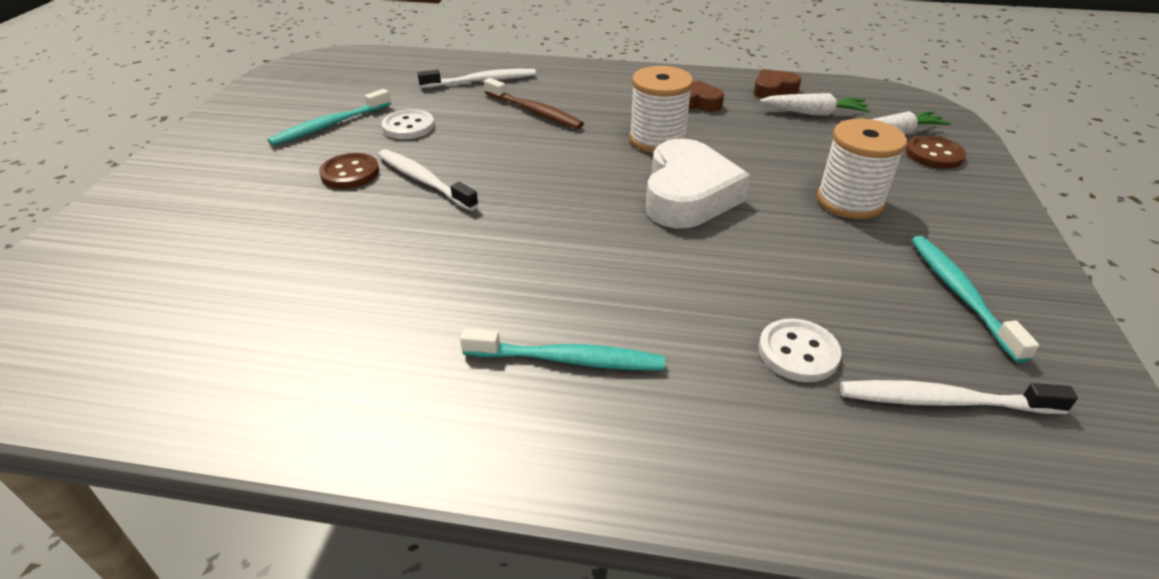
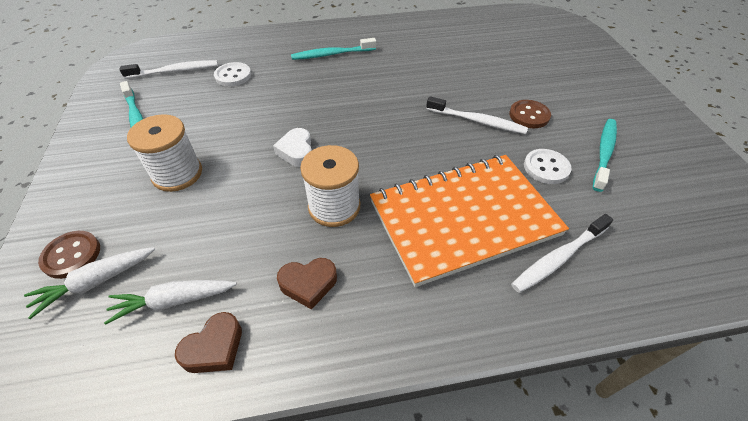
camera: 160 degrees right, 10 degrees up
(534, 111) = (463, 218): brown toothbrush -> orange notebook
(688, 195) = (296, 151): white heart -> white heart, size x0.53

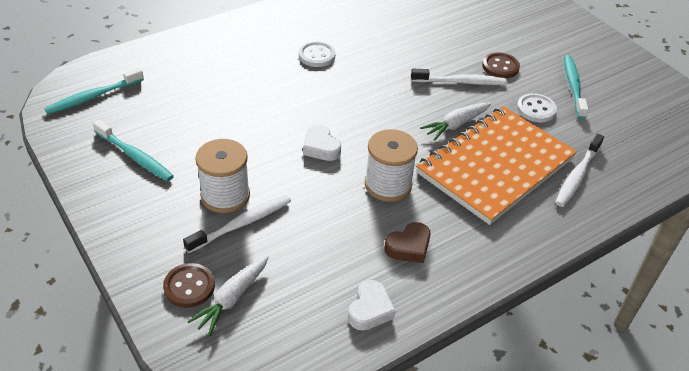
camera: 25 degrees left, 5 degrees down
(174, 301) = (311, 291): white carrot -> white carrot (456, 125)
(175, 71) = (129, 98): white toothbrush -> white toothbrush (242, 224)
(214, 348) = (370, 310): brown heart -> white heart
(233, 76) = (198, 89): white button -> white button (317, 55)
(331, 54) = (284, 44): turquoise toothbrush -> turquoise toothbrush (93, 97)

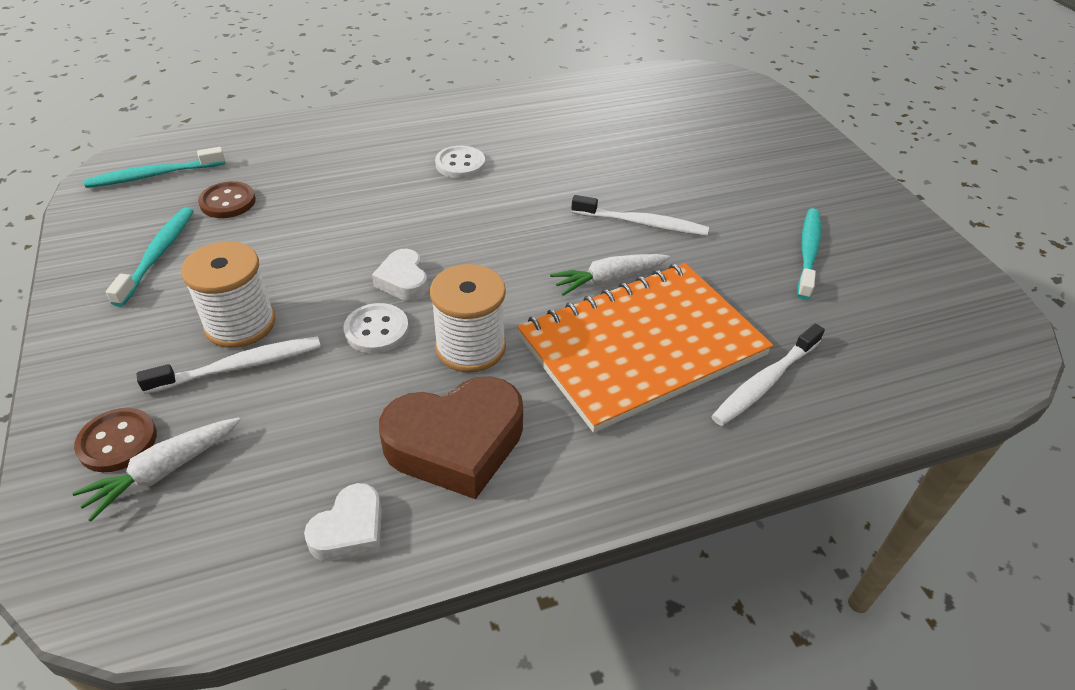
camera: 15 degrees right, 0 degrees up
(135, 156) = (158, 255): turquoise toothbrush -> turquoise toothbrush turned 135 degrees counterclockwise
(409, 247) = (456, 443): brown heart -> brown heart, size x1.88
(500, 67) = (708, 211): brown button -> brown button (228, 202)
(536, 109) = (738, 276): white button -> white button (376, 330)

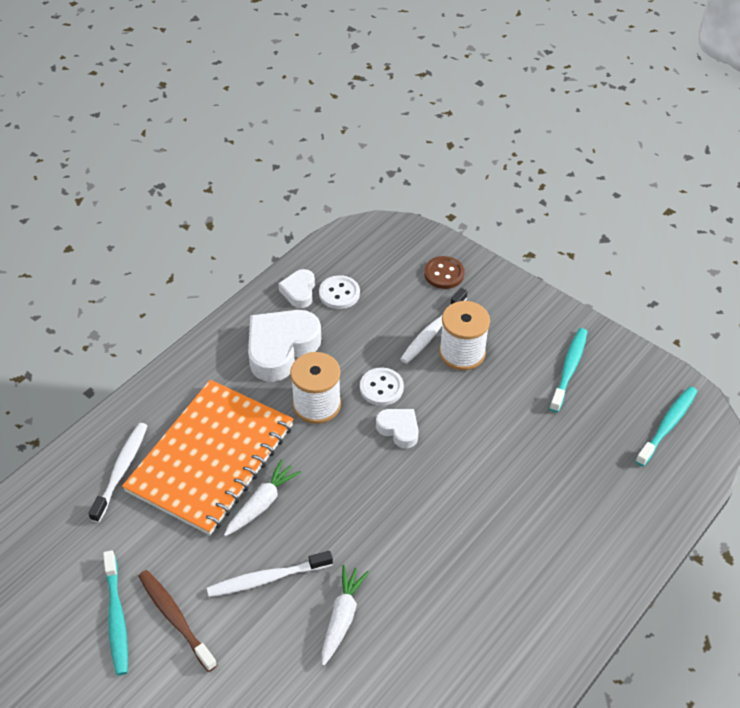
camera: 150 degrees right, 5 degrees up
(158, 255) = (569, 369): turquoise toothbrush -> turquoise toothbrush turned 135 degrees counterclockwise
(164, 471) = (407, 274): white carrot -> white carrot (342, 617)
(228, 202) = (585, 430): brown button -> none
(456, 443) = (281, 348): brown heart -> white heart
(460, 164) = (464, 569): white button -> white button (339, 293)
(747, 231) = (175, 618): none -> brown toothbrush

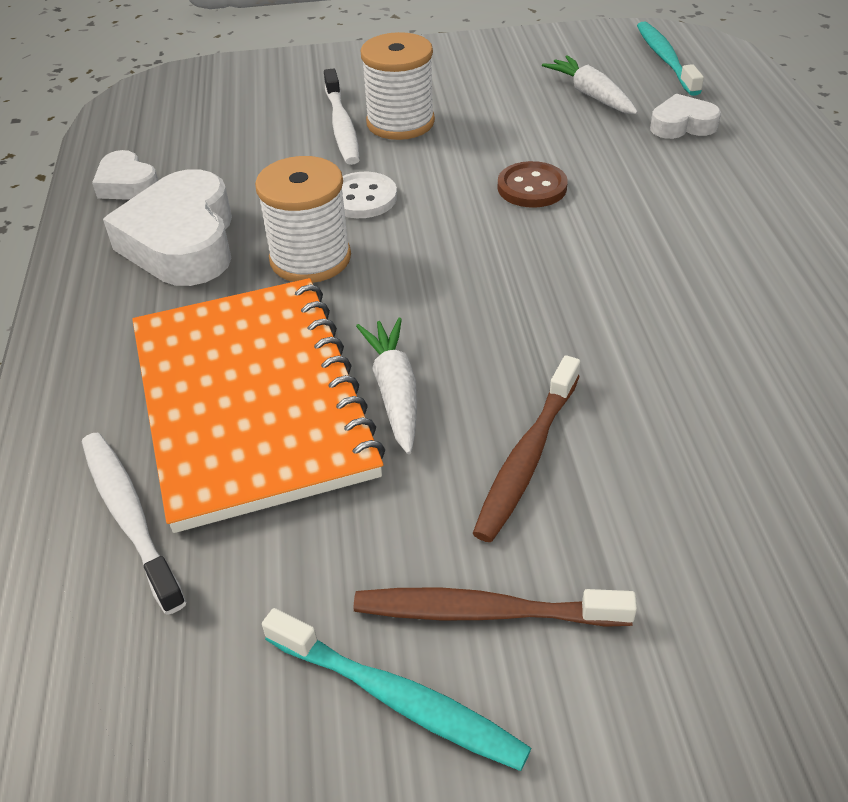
camera: 45 degrees left, 5 degrees down
(267, 579) = (527, 458): white toothbrush -> brown toothbrush
(339, 293) = (183, 158): white button -> none
(342, 617) = (673, 416): white carrot -> white carrot (591, 95)
(399, 429) = (440, 216): white heart -> white heart (682, 125)
(444, 274) = (280, 82): brown button -> brown button (532, 187)
(569, 369) = (519, 74): turquoise toothbrush -> none

